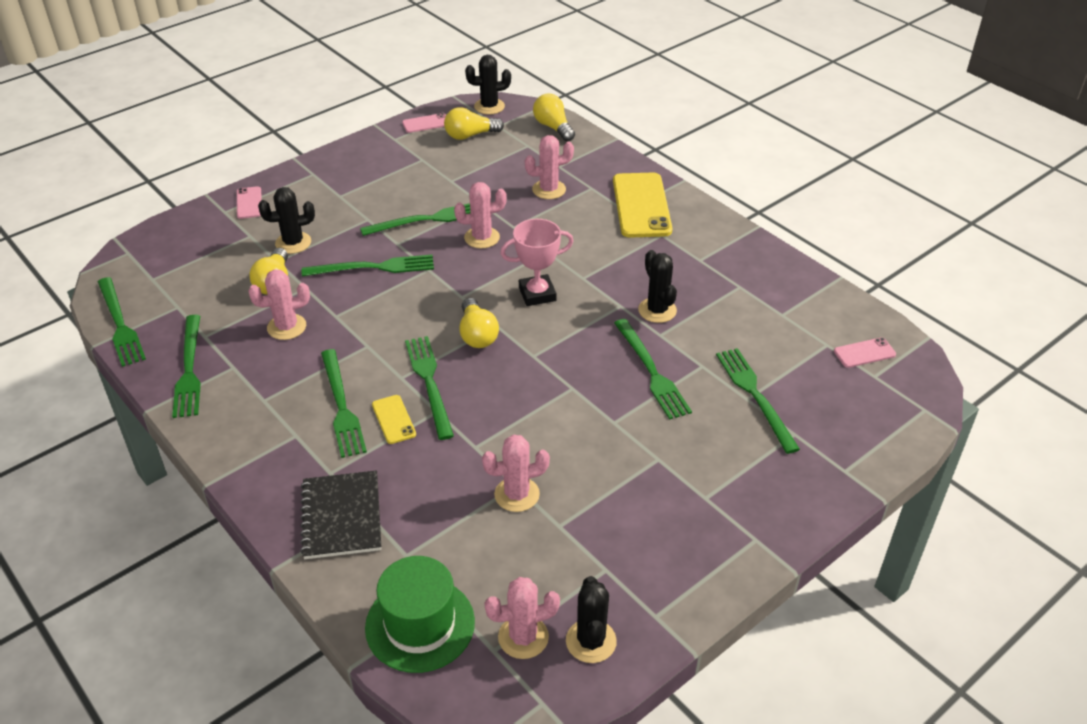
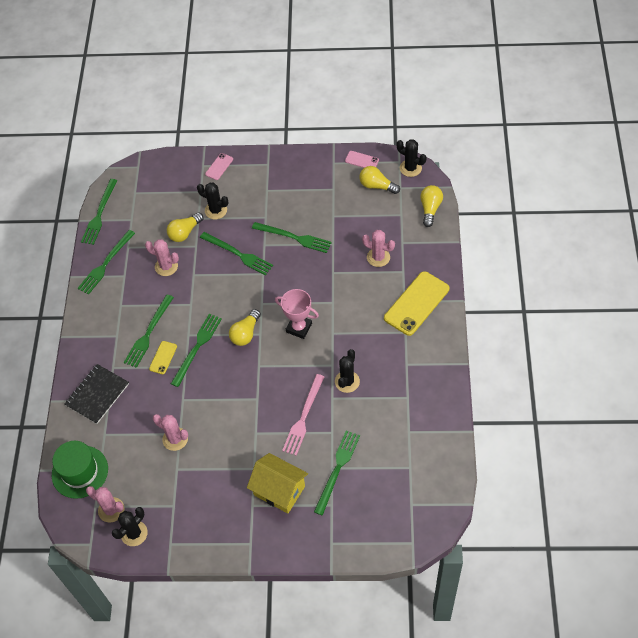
camera: 45 degrees right, 15 degrees up
(482, 238) = (309, 269): pink cactus -> none
(651, 371) = (303, 417): green fork -> pink fork
(718, 460) = (279, 490): none -> yellow house
(864, 353) = (423, 487): pink phone -> none

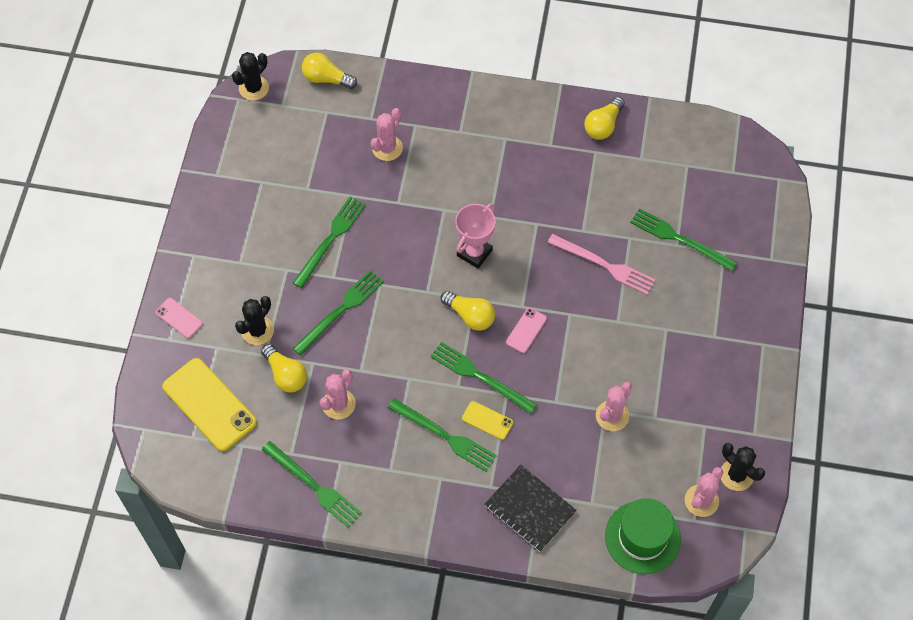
camera: 85 degrees left, 5 degrees up
(99, 214) = (219, 489): green fork -> none
(279, 490) = (699, 304): yellow house -> none
(347, 381) = (563, 211): black cactus -> none
(362, 160) = (223, 141): pink phone -> pink phone (526, 330)
(377, 186) = (272, 130): yellow light bulb -> yellow light bulb (603, 125)
(416, 303) = (466, 119): yellow phone -> yellow phone (209, 404)

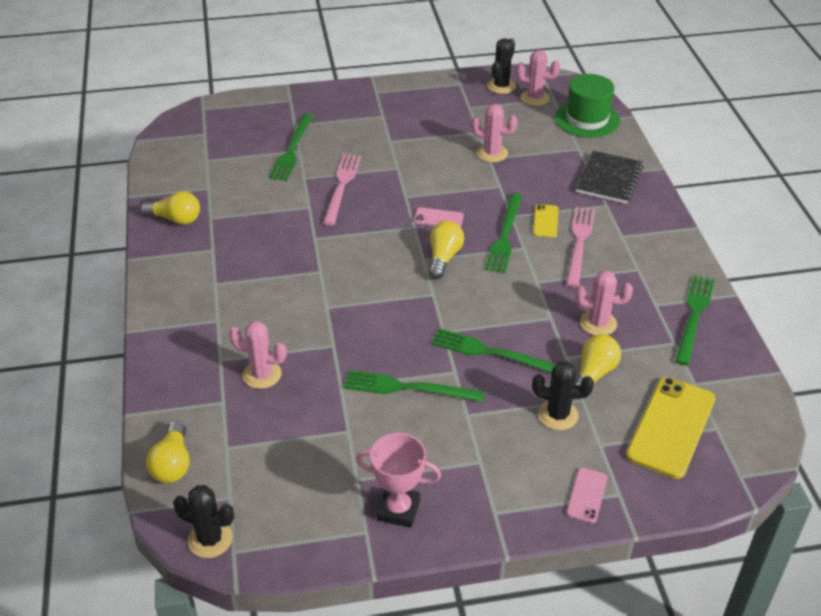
camera: 110 degrees left, 20 degrees down
(445, 436) = (579, 243): green fork -> pink fork
(474, 253) = (370, 272): pink trophy -> pink trophy (398, 510)

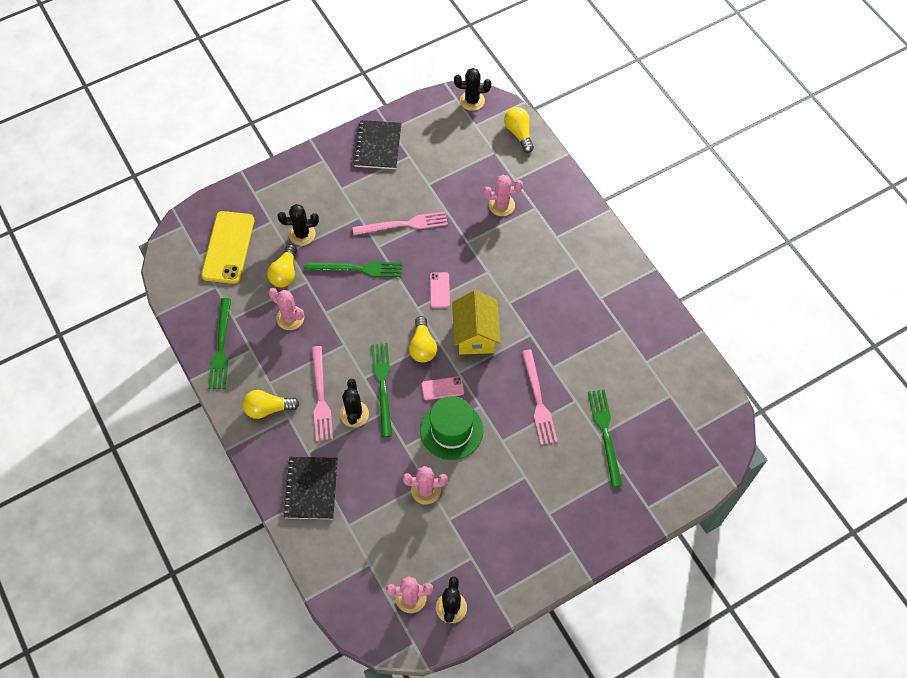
camera: 160 degrees right, 20 degrees up
(175, 219) = (648, 319): yellow light bulb -> yellow light bulb (268, 408)
(377, 253) = (475, 334): none -> yellow house
(398, 510) = (378, 146): pink trophy -> black notebook
(408, 388) = (404, 224): green fork -> pink fork
(545, 221) = (354, 414): yellow phone -> black cactus
(587, 119) = (350, 577): green hat -> green hat (451, 430)
(587, 495) = (273, 186): pink phone -> pink phone (439, 290)
(598, 323) = (290, 318): pink cactus -> pink cactus turned 45 degrees clockwise

